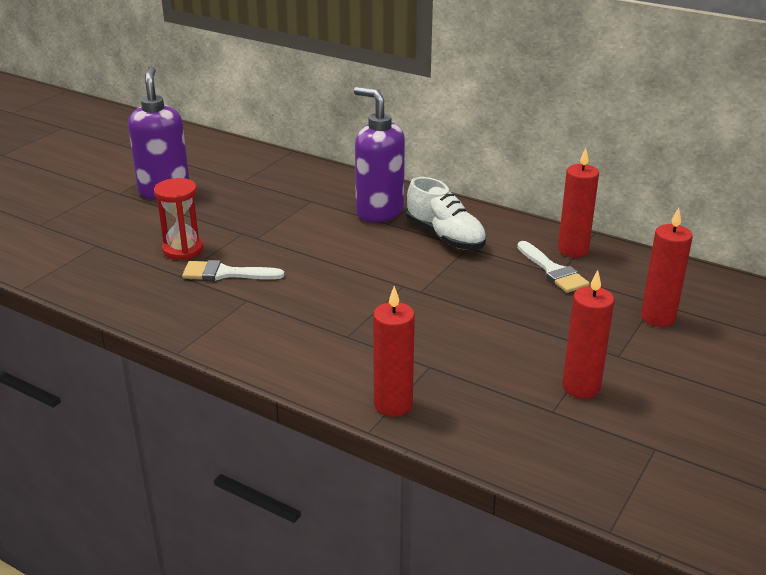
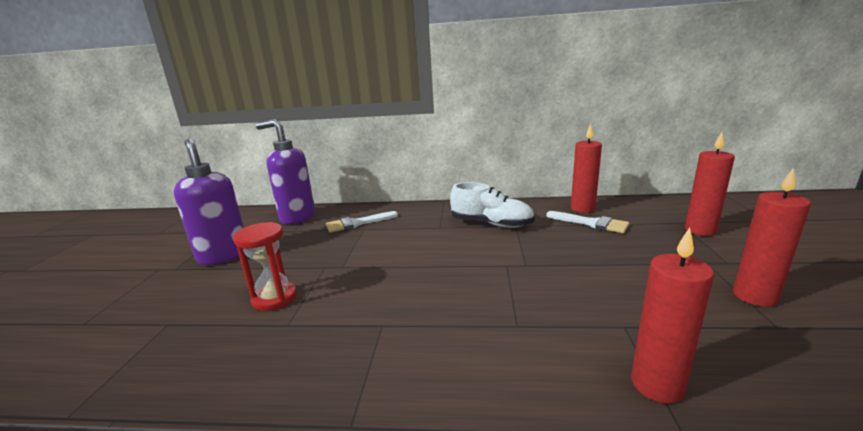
camera: 25 degrees left, 10 degrees down
(226, 273) = (337, 306): white brush -> white brush (357, 223)
(379, 212) = (425, 222): purple soap dispenser -> purple soap dispenser (297, 217)

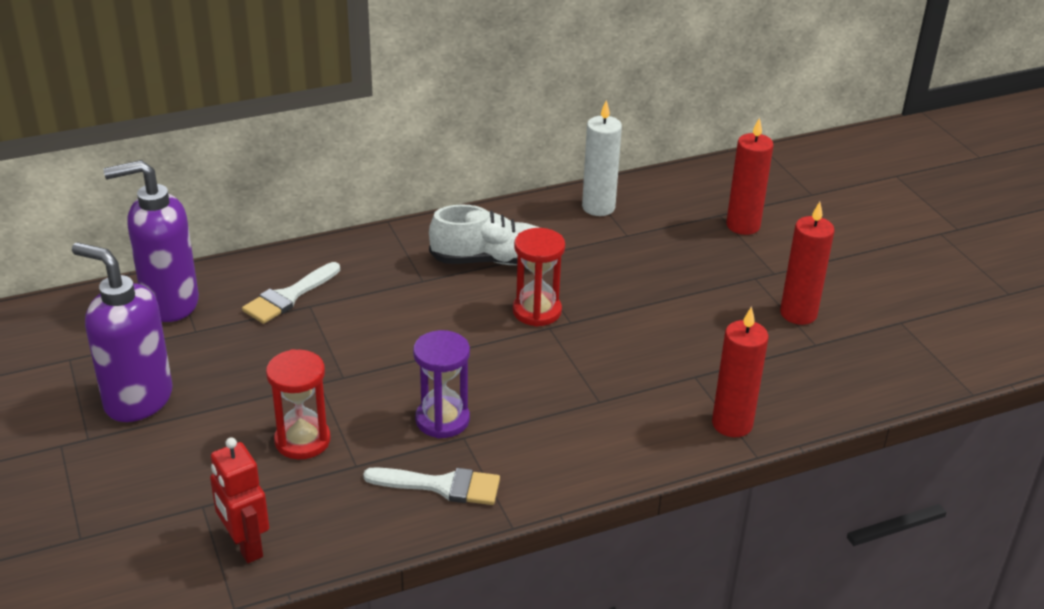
camera: 30 degrees left, 15 degrees up
(147, 363) = (245, 546): none -> red robot
(378, 308) = (442, 420): none -> purple hourglass
(503, 254) = (537, 311): none -> red hourglass
(582, 209) = (598, 207): red candle -> white candle
(591, 223) = (619, 235): white brush -> white brush (442, 486)

